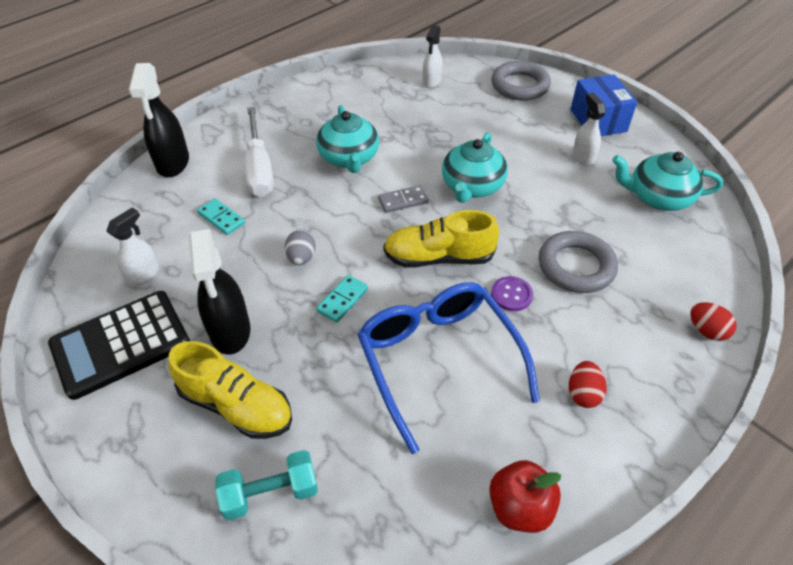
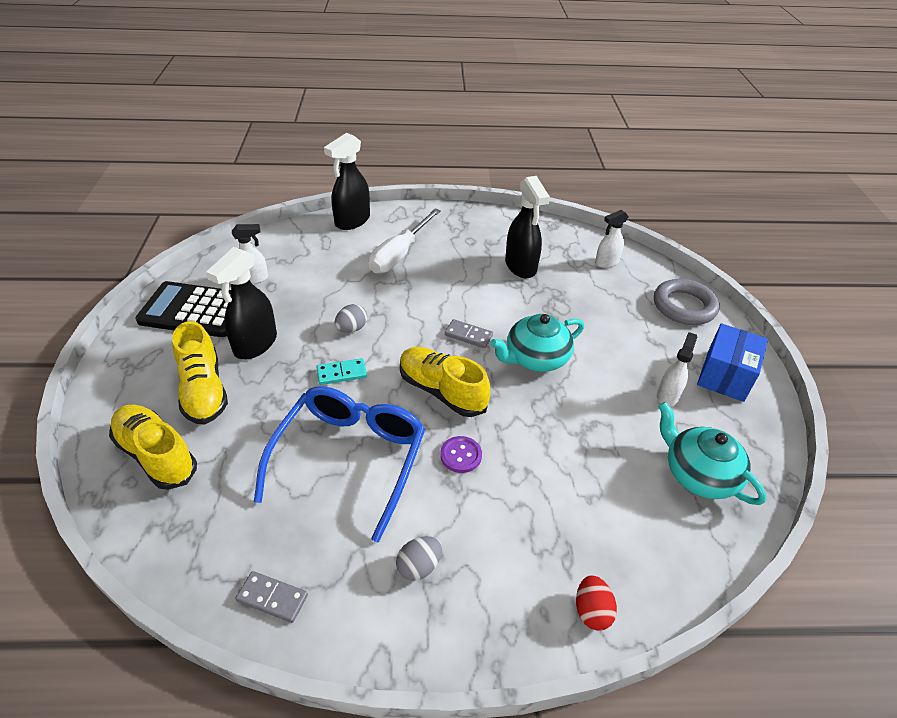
camera: 40 degrees right, 5 degrees down
(221, 218) = (337, 272): turquoise domino -> none
(270, 493) = (156, 455): turquoise dumbbell -> yellow shoe
(349, 158) = (468, 282): turquoise teapot -> none
(373, 121) = (521, 266): none -> black spray bottle
(519, 507) = (272, 598): red apple -> grey domino
(576, 266) = (542, 473): grey ring -> none
(583, 393) = (419, 566): red egg -> grey egg

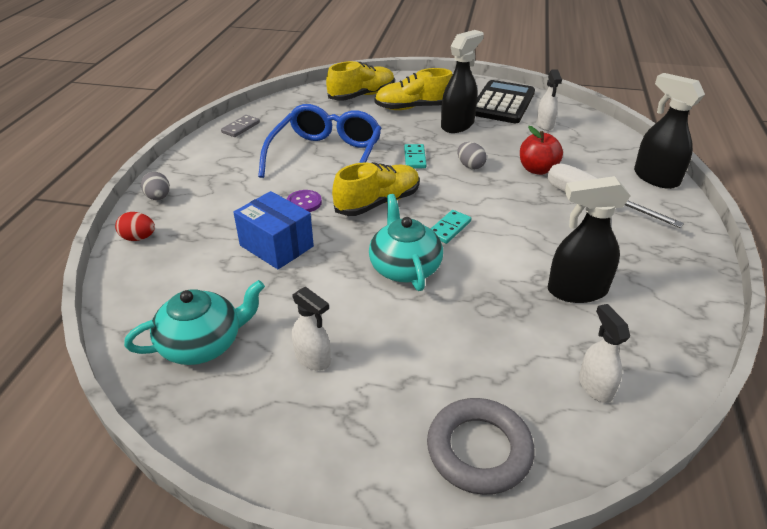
camera: 105 degrees right, 5 degrees down
(255, 344) = (457, 125): black spray bottle -> black spray bottle turned 90 degrees clockwise
(350, 284) = (537, 169): none -> red apple
(350, 458) = (326, 156): blue glasses -> blue glasses turned 105 degrees counterclockwise
(419, 566) = (225, 174): grey egg -> grey egg (158, 197)
(468, 335) = (449, 228): grey domino -> turquoise domino
(725, 376) = (323, 436): blue box -> blue box (276, 246)

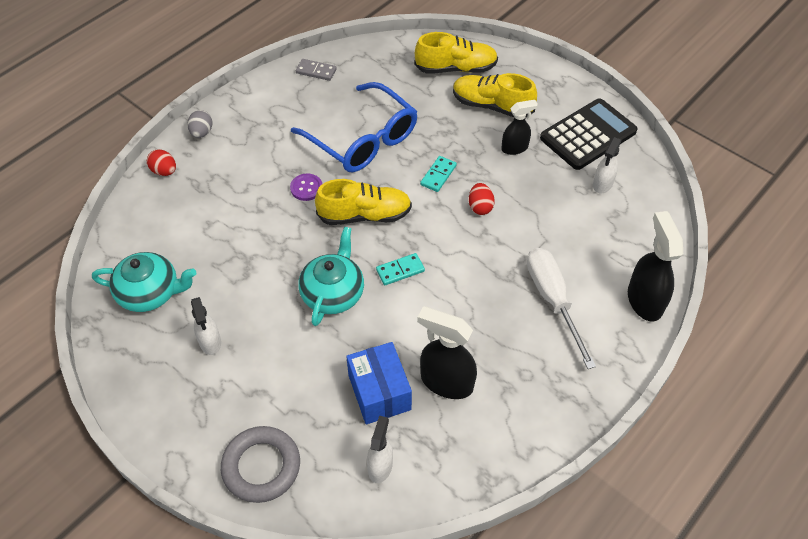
camera: 30 degrees right, 15 degrees up
(240, 127) = (316, 71): grey domino -> grey domino turned 45 degrees clockwise
(276, 246) = (255, 225): blue box -> blue box (379, 392)
(326, 156) = (363, 139): blue glasses -> blue glasses turned 90 degrees clockwise
(457, 125) = (515, 148): black spray bottle -> black spray bottle, size x0.62
(470, 166) = (480, 207): grey egg -> red egg
(537, 169) = (538, 239): red apple -> none

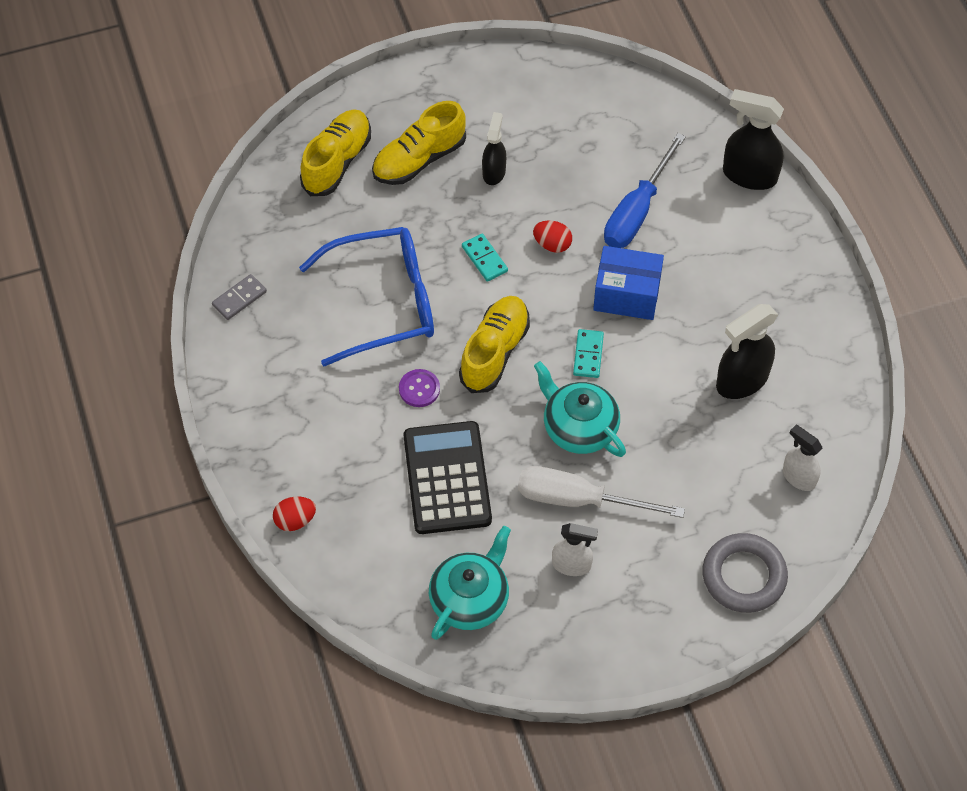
camera: 60 degrees left, 5 degrees up
(202, 132) = (258, 458): grey egg -> none
(379, 392) = (720, 441): blue box -> blue box (626, 295)
(550, 243) = (637, 211): none -> blue screwdriver
(552, 300) = (704, 246): white screwdriver -> white screwdriver (579, 499)
(588, 135) = (520, 100): black calculator -> black calculator (447, 478)
(602, 184) = (593, 126): white spray bottle -> none

